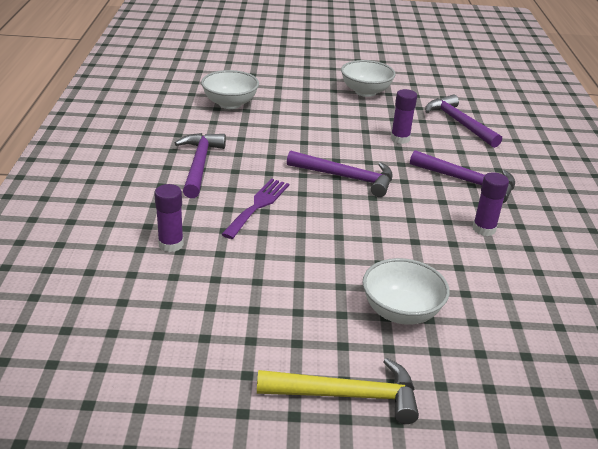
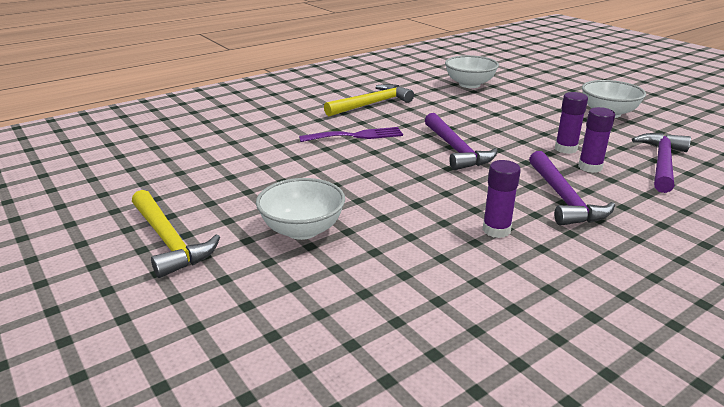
camera: 55 degrees right, 5 degrees down
(171, 244) = (266, 129): purple glue stick -> purple glue stick (590, 167)
(199, 165) = (372, 104): purple hammer -> yellow hammer

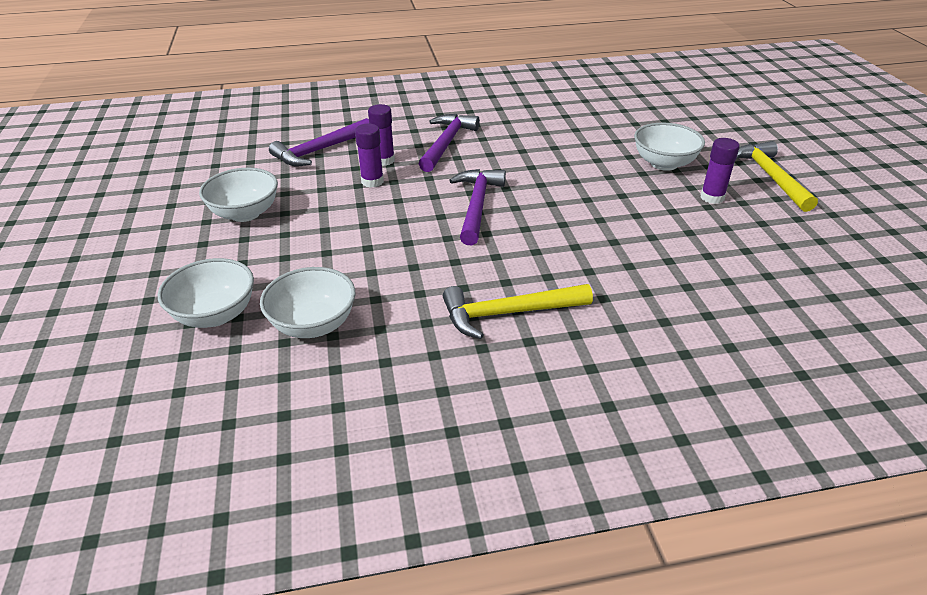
camera: 155 degrees left, 10 degrees up
(356, 136) = (569, 252): purple fork -> none
(496, 230) = (523, 135): purple glue stick -> purple glue stick (712, 197)
(523, 79) = (215, 315): none -> white bowl

